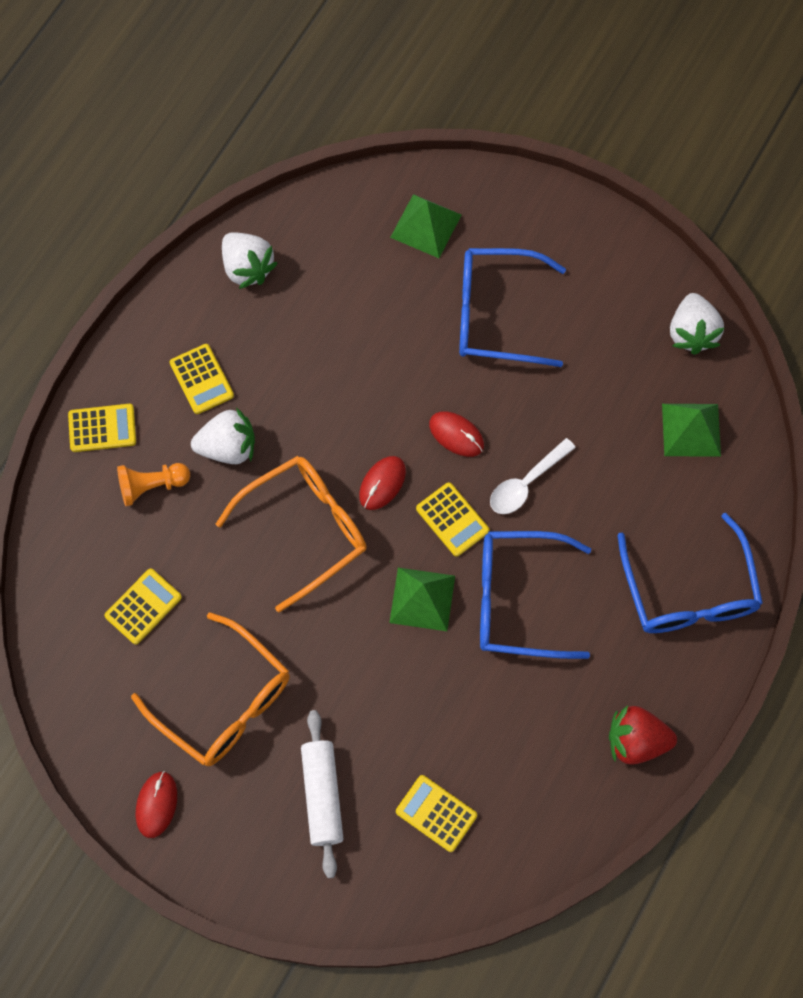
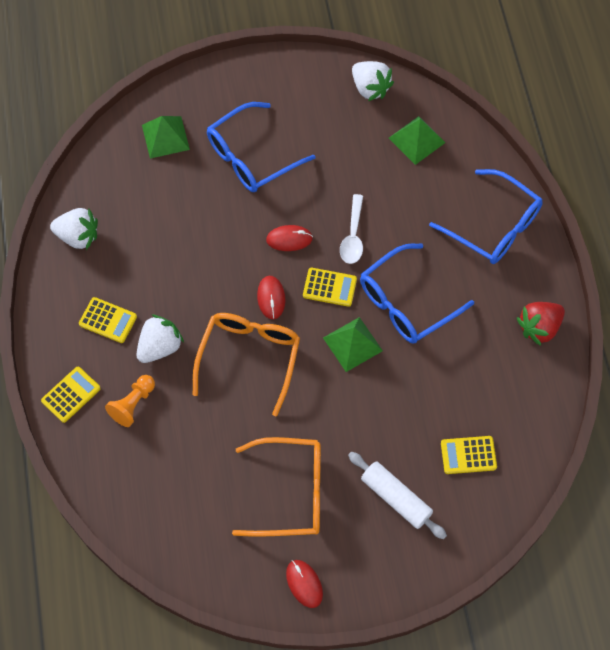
camera: 40 degrees left, 5 degrees down
(143, 606) = (191, 477): yellow calculator -> none

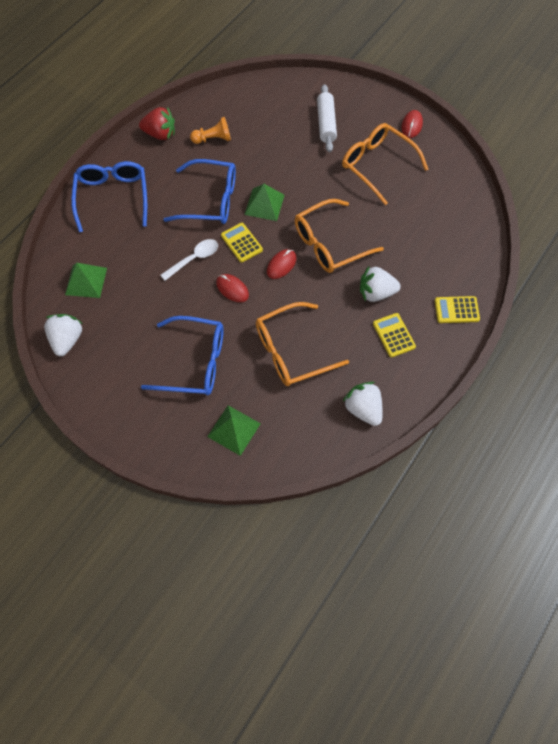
camera: 135 degrees left, 0 degrees up
(133, 404) = (423, 274): orange pawn -> orange pawn (213, 139)
(182, 232) = (291, 351): none -> orange glasses
(468, 455) = (268, 113): yellow calculator -> none

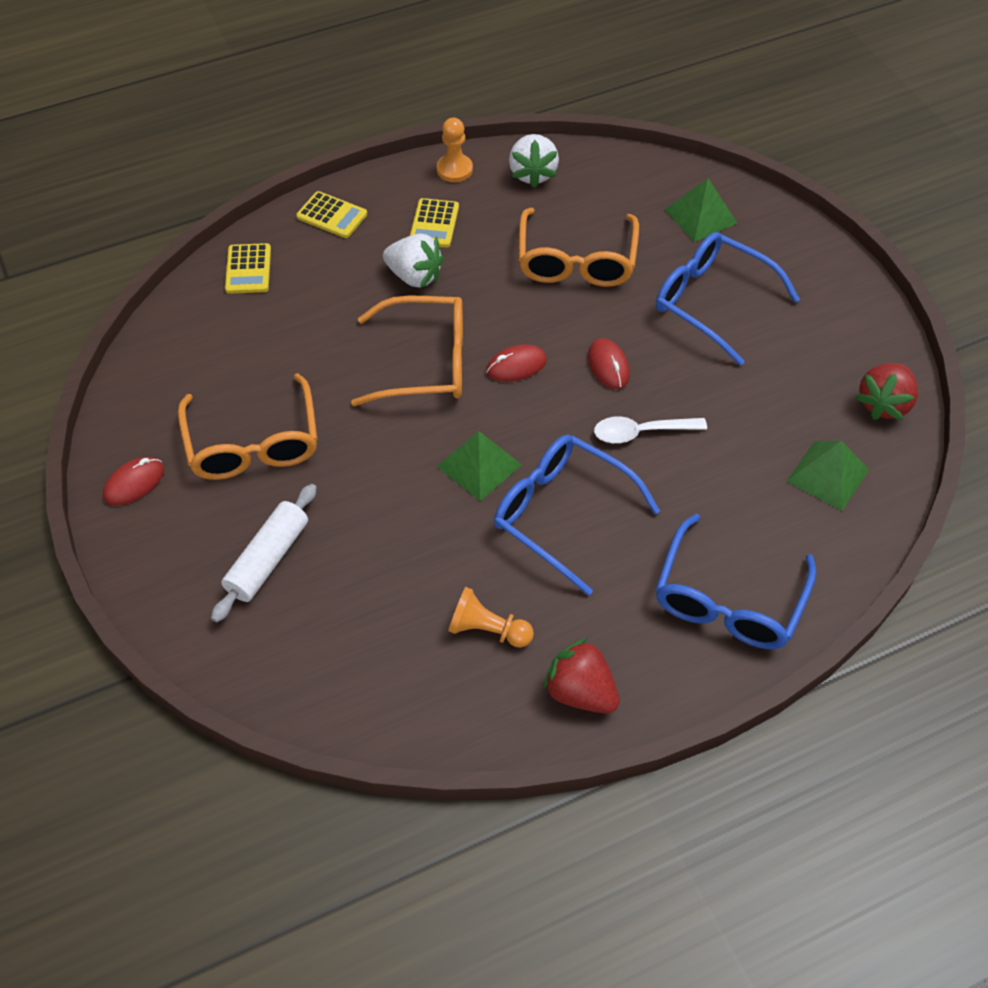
camera: 150 degrees left, 10 degrees down
(67, 340) = (884, 404): white strawberry -> red strawberry
(241, 243) = (554, 423): yellow calculator -> yellow calculator (248, 269)
(291, 351) = (576, 261): orange glasses -> orange glasses turned 90 degrees clockwise
(414, 385) = (454, 169): none -> orange pawn

